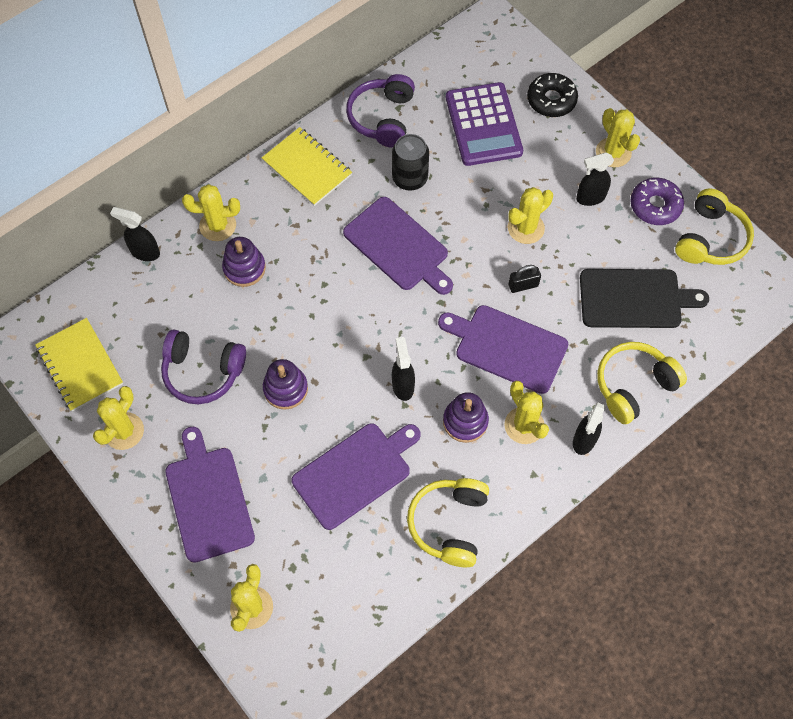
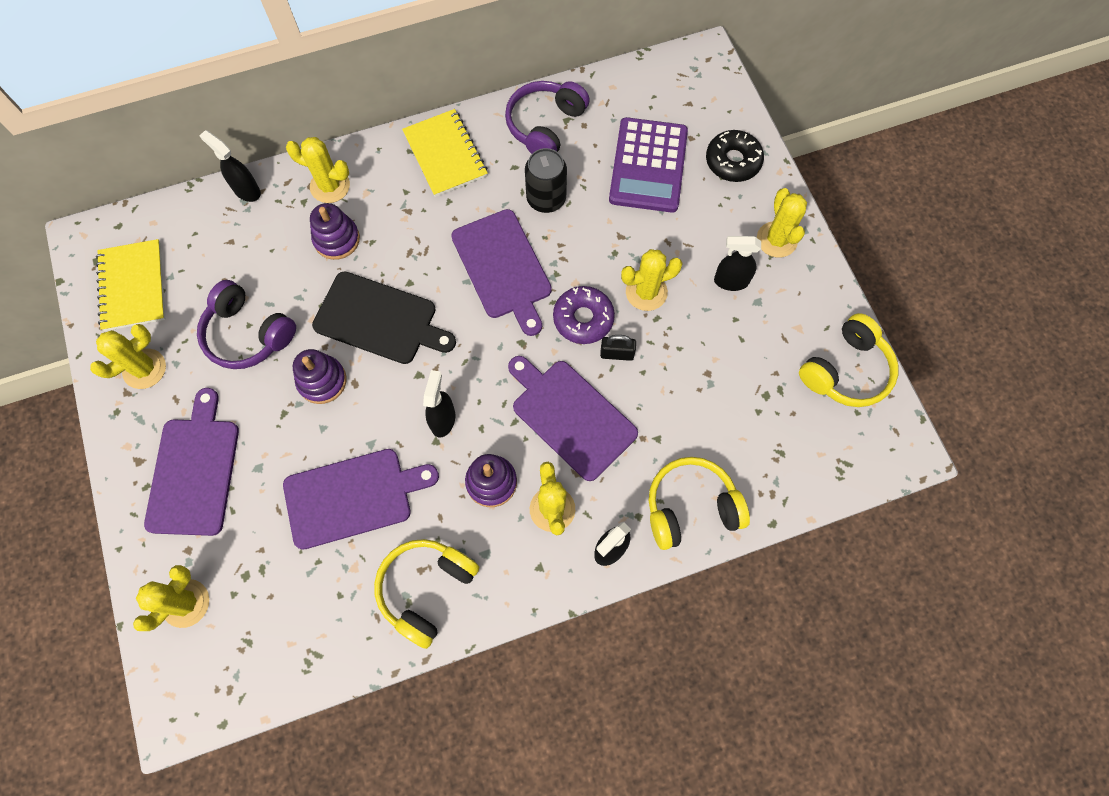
camera: 20 degrees right, 5 degrees up
(634, 298) = (733, 409): black cutting board -> black cutting board (380, 319)
(655, 206) = (799, 313): purple donut -> purple donut (583, 319)

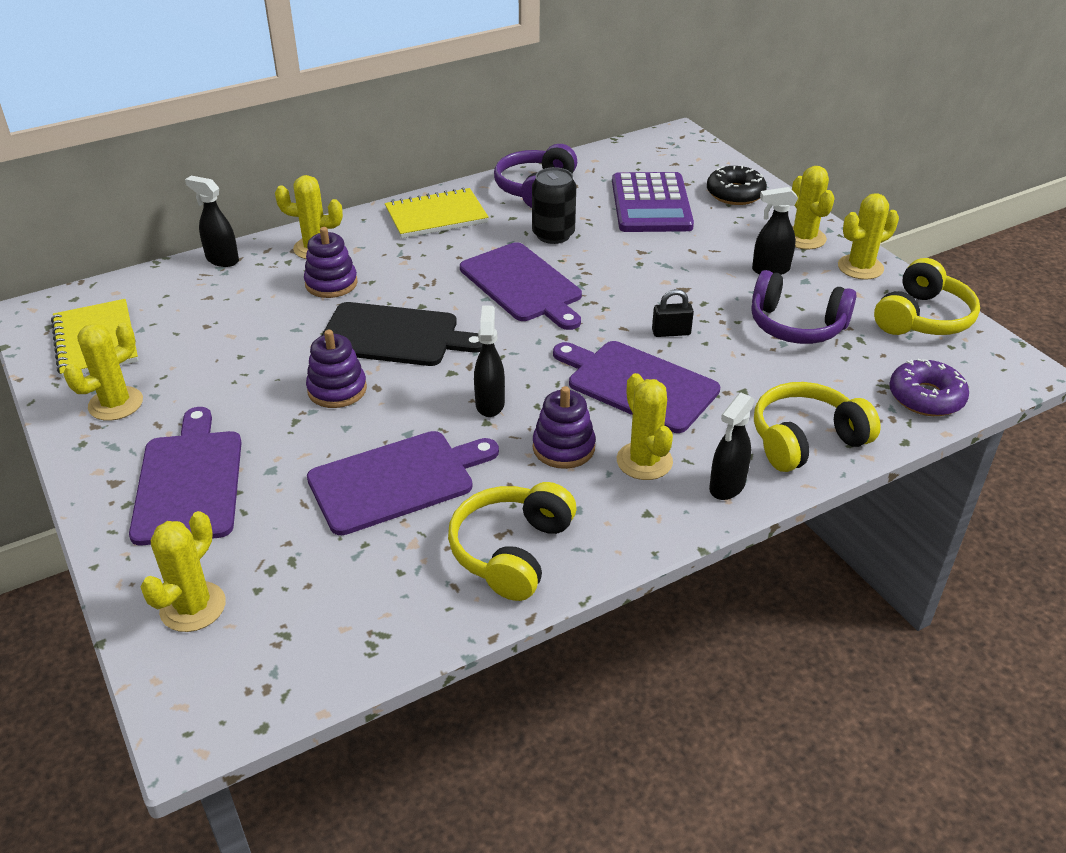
camera: 10 degrees left, 30 degrees down
(248, 334) = (241, 363): purple headphones -> purple headphones (796, 325)
(445, 154) = (436, 216): yellow notebook -> yellow notebook turned 75 degrees counterclockwise
(583, 319) = (624, 311): purple donut -> purple donut (926, 397)
(646, 292) = (684, 286): yellow cactus -> yellow cactus (860, 267)

